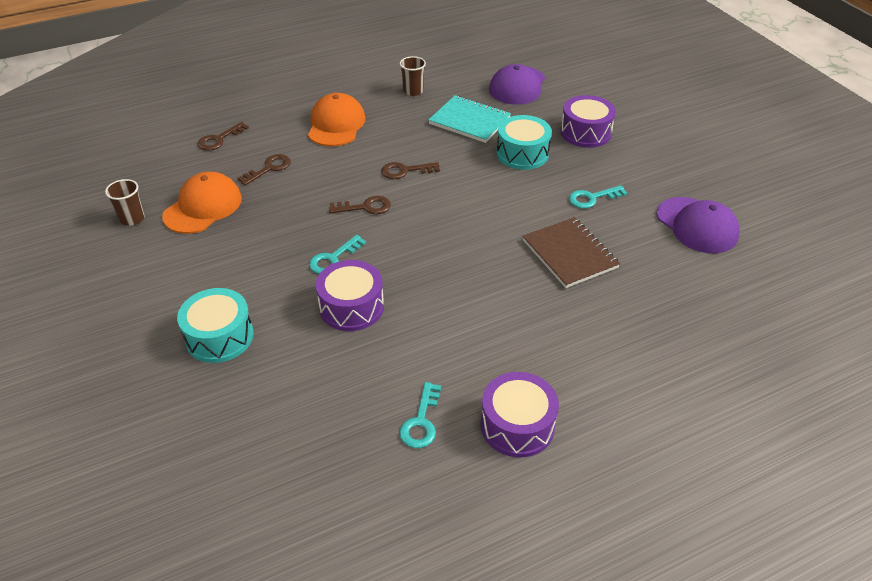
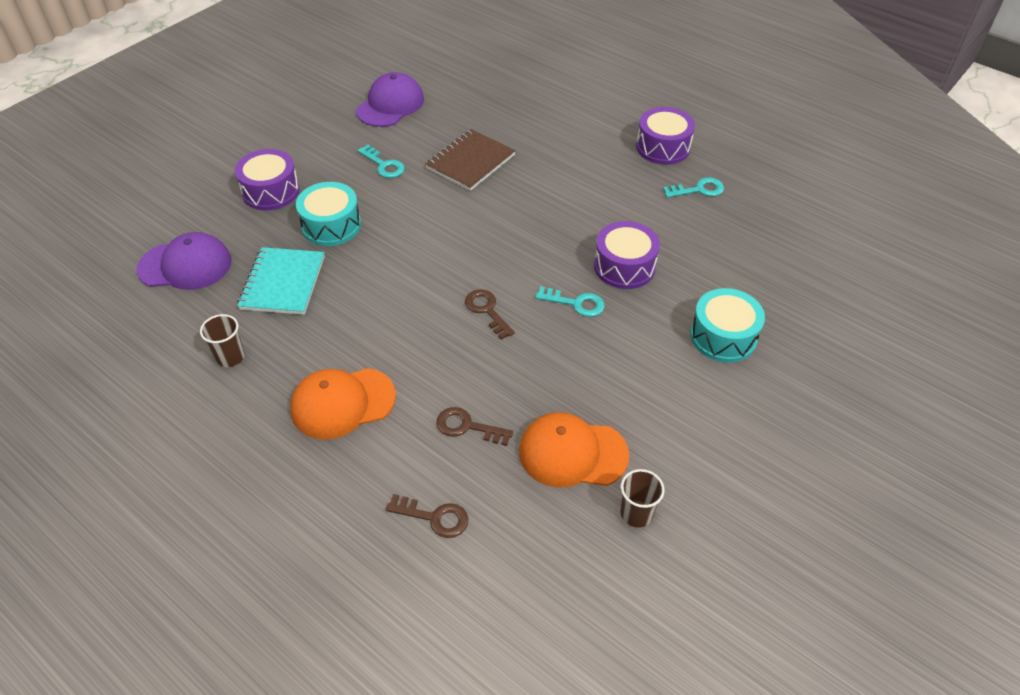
camera: 115 degrees left, 5 degrees up
(405, 171) = (408, 303): brown key -> none

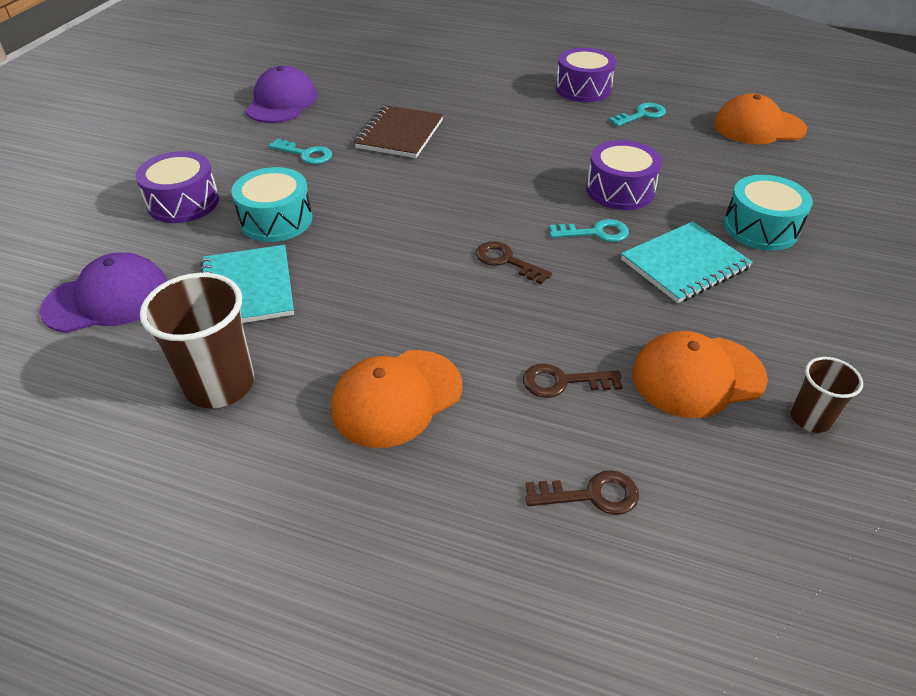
camera: 20 degrees left, 5 degrees down
(230, 357) = (220, 385): brown cup -> brown cup, size x1.80
(631, 353) = (684, 264): none -> turquoise notebook
(802, 229) = (758, 127): none -> orange cap

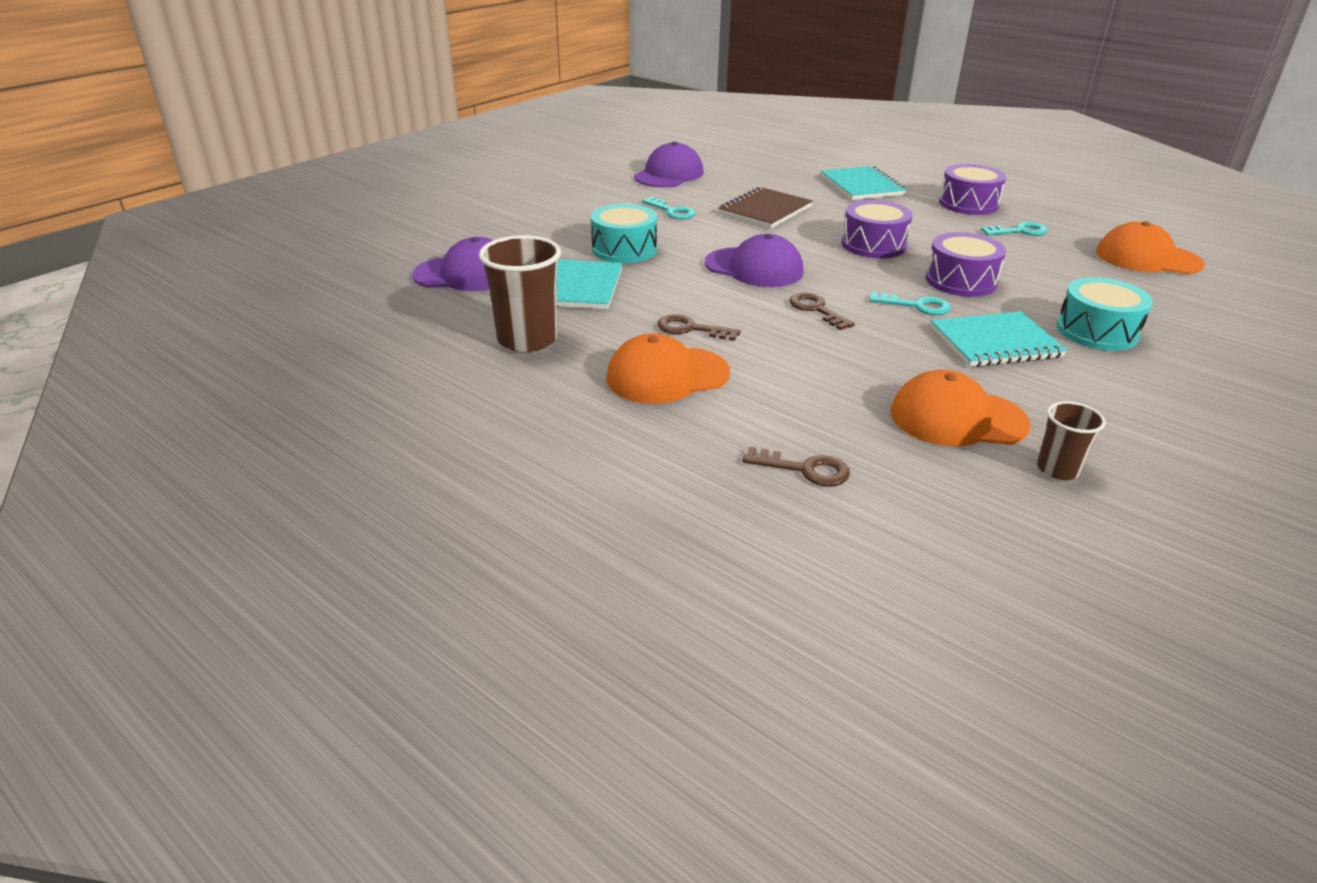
camera: 20 degrees right, 10 degrees down
(183, 202) = (553, 226): purple drum -> purple drum (873, 245)
(422, 216) = (754, 268): none -> purple cap
(478, 83) = (861, 186): none -> turquoise notebook
(563, 382) = (822, 396): brown key -> brown key (691, 329)

